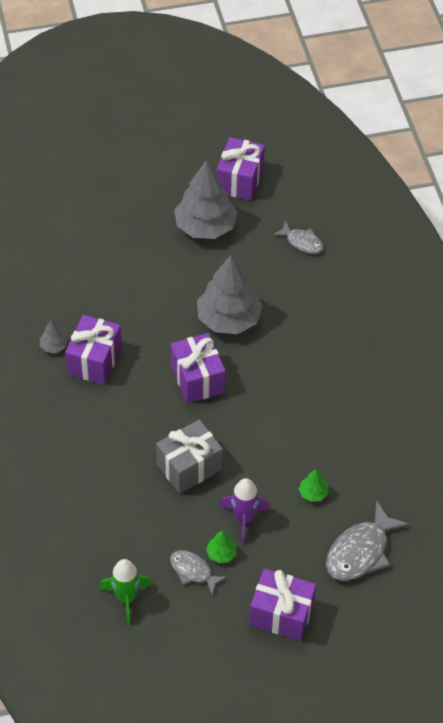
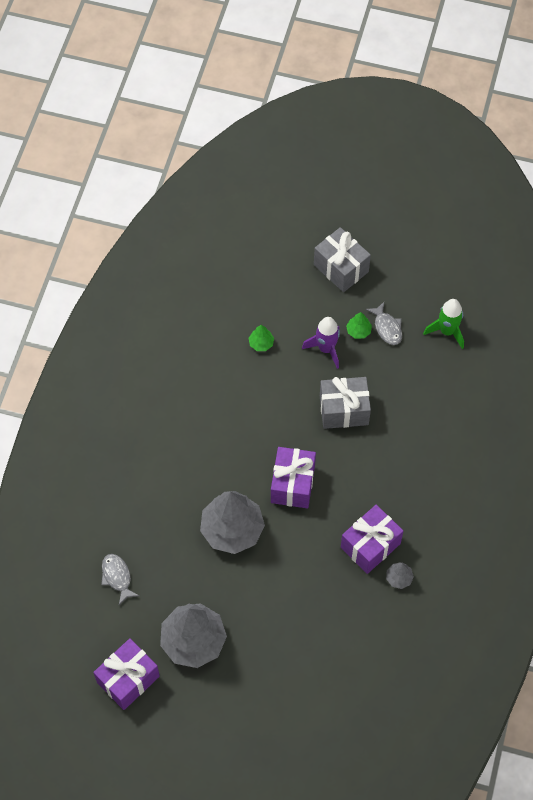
camera: 150 degrees left, 10 degrees up
(281, 614) = (341, 268): purple gift -> grey gift
(360, 551) = (255, 284): grey fish -> none

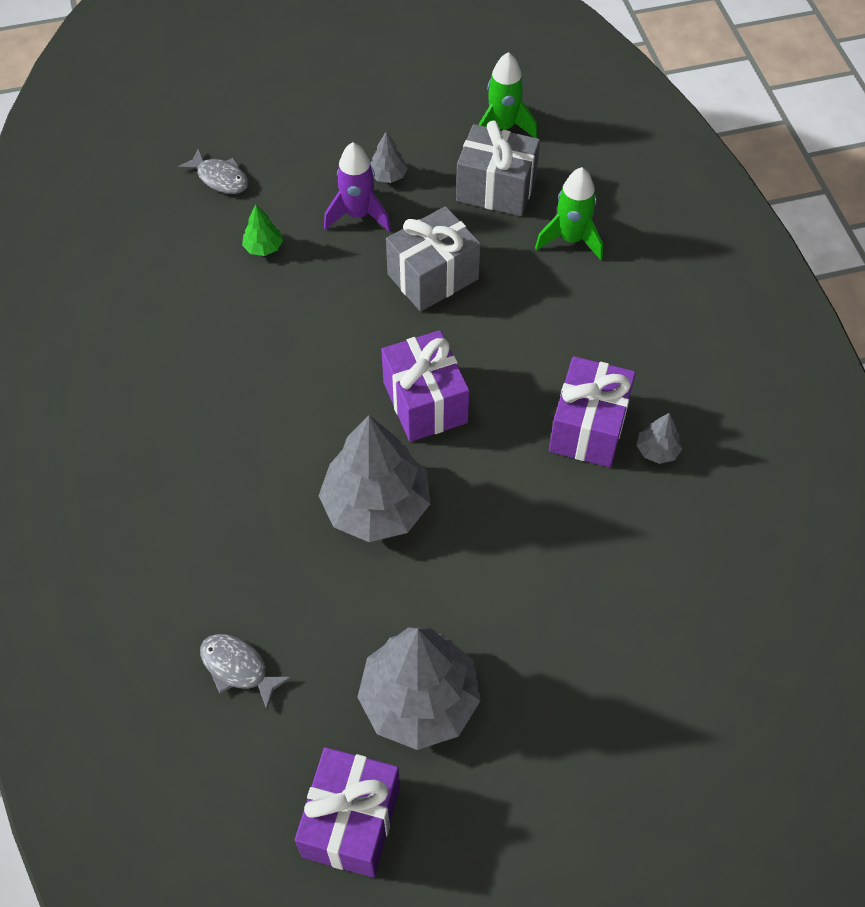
camera: 30 degrees left, 5 degrees down
(341, 268) = (316, 116): grey gift -> grey gift (496, 189)
(358, 331) = (388, 176): green tree -> grey tree
(387, 328) = (423, 156): grey fish -> grey fish (220, 178)
(437, 427) = (571, 239): none -> green rocket

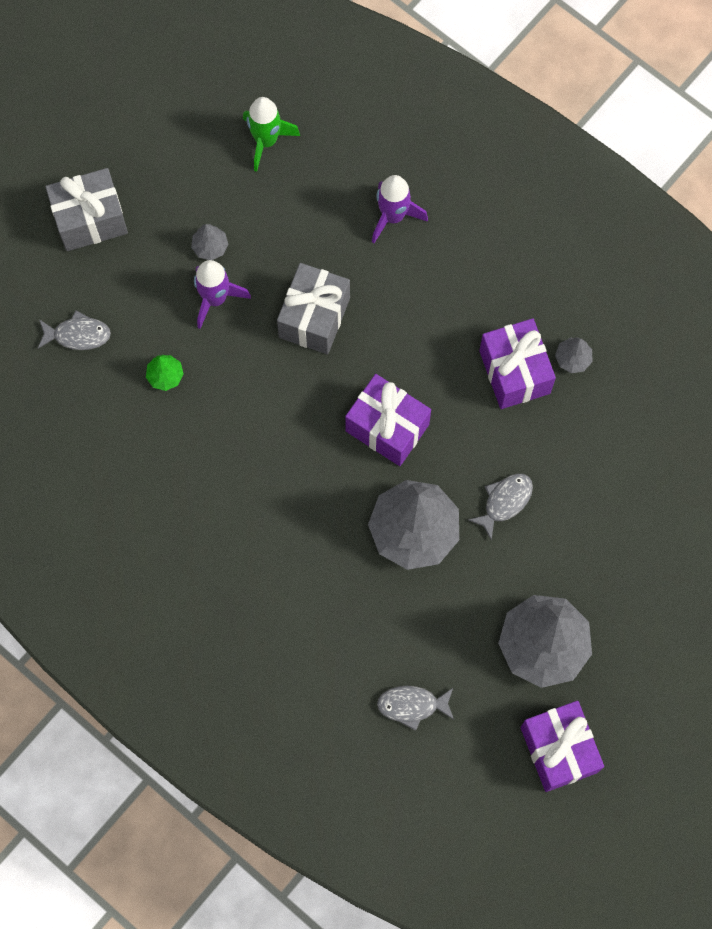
camera: 35 degrees left, 15 degrees up
(487, 536) = (504, 502): none -> grey fish
(496, 189) = (303, 205): grey gift -> grey gift (90, 219)
(571, 239) = (393, 216): green rocket -> purple rocket

